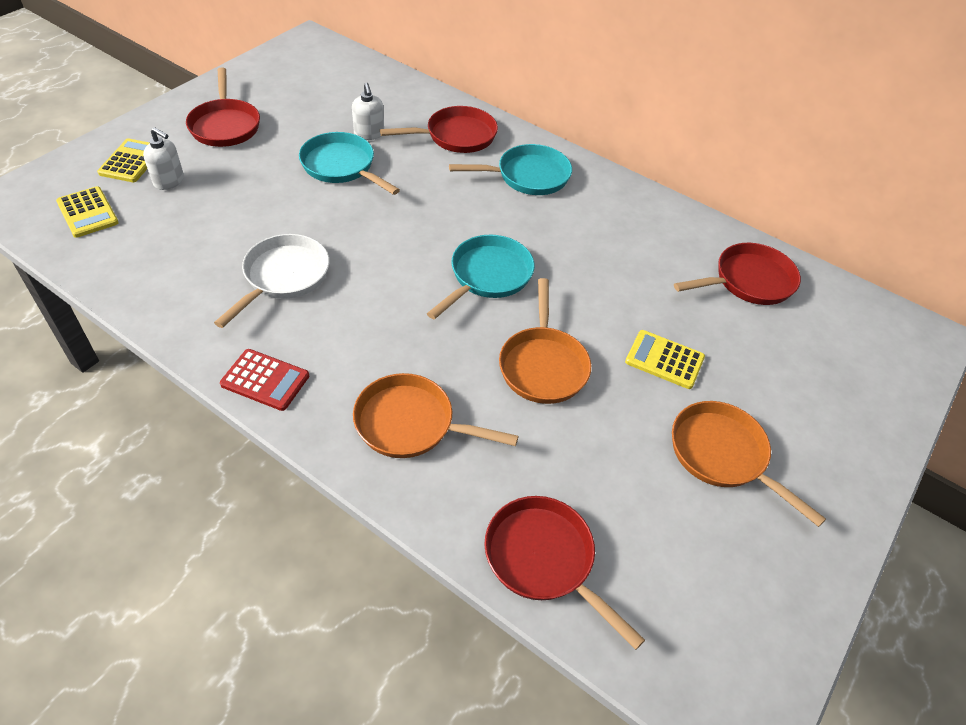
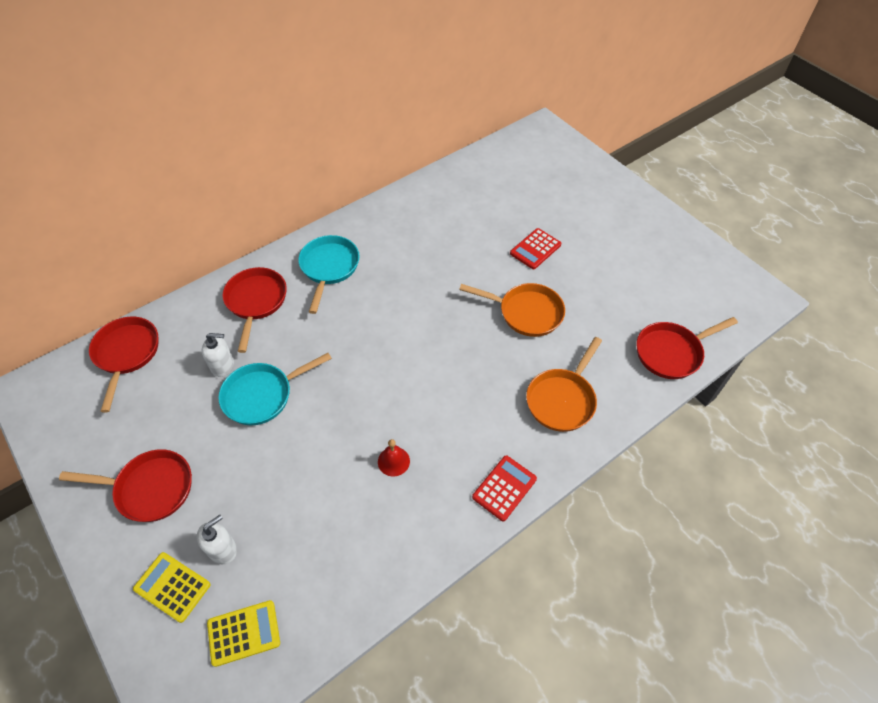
camera: 70 degrees left, 5 degrees up
(283, 277) = (393, 461): white pan -> red bell
(488, 276) = (434, 322): turquoise pan -> none
(664, 360) = (535, 249): yellow calculator -> red calculator
(723, 455) = (611, 247): orange pan -> none
(749, 281) = (479, 185): red pan -> red pan (126, 354)

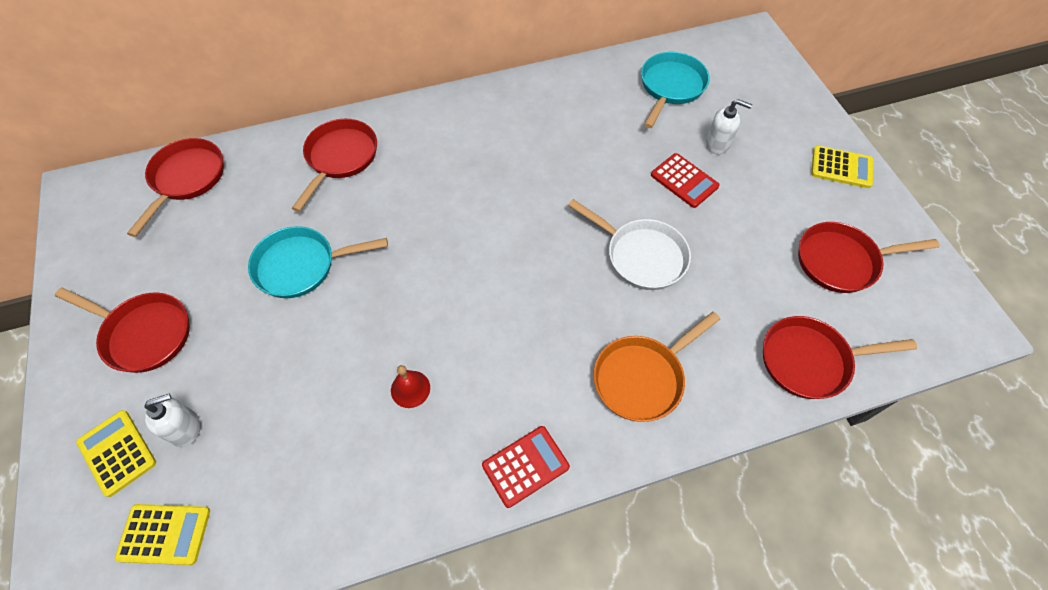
camera: 20 degrees right, 5 degrees up
(222, 365) = (275, 220): white soap dispenser -> white soap dispenser (718, 144)
(329, 268) = (434, 140): turquoise pan -> turquoise pan (671, 87)
(526, 313) = (641, 256): orange pan -> white pan
(535, 249) = (684, 181): red calculator -> red calculator turned 105 degrees counterclockwise
(642, 211) = (841, 167): none -> yellow calculator
(666, 278) = (841, 261): none -> red pan

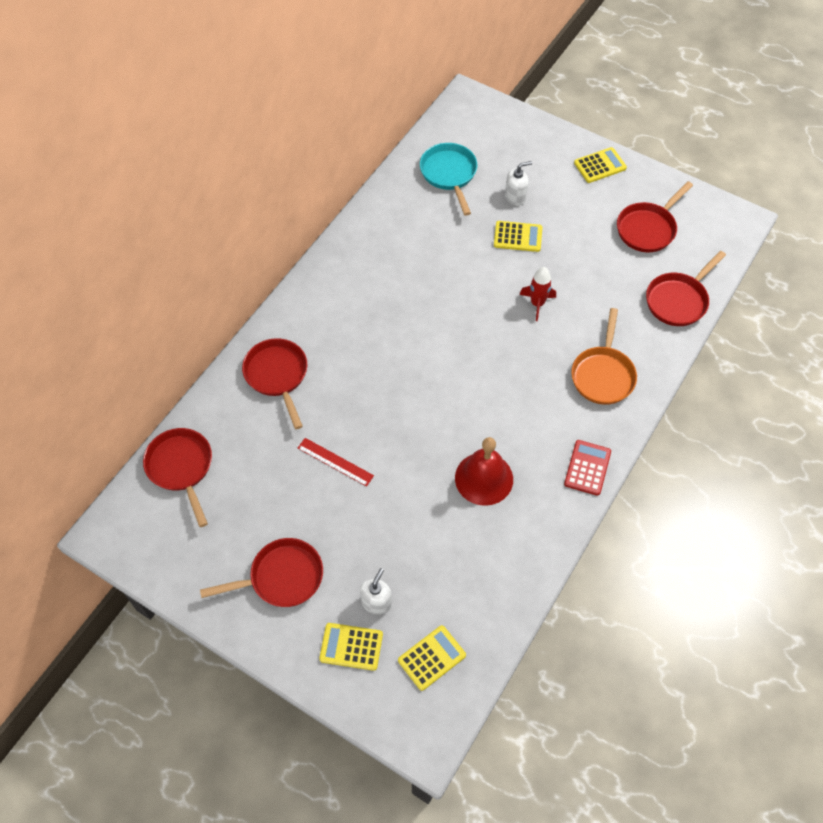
camera: 40 degrees left, 0 degrees up
(301, 266) = (335, 462): turquoise pan -> red ruler
(410, 389) = (484, 478): red bell -> red bell, size x1.95
(641, 256) = (537, 304): white pan -> red rocket
(684, 181) = (518, 237): red calculator -> yellow calculator

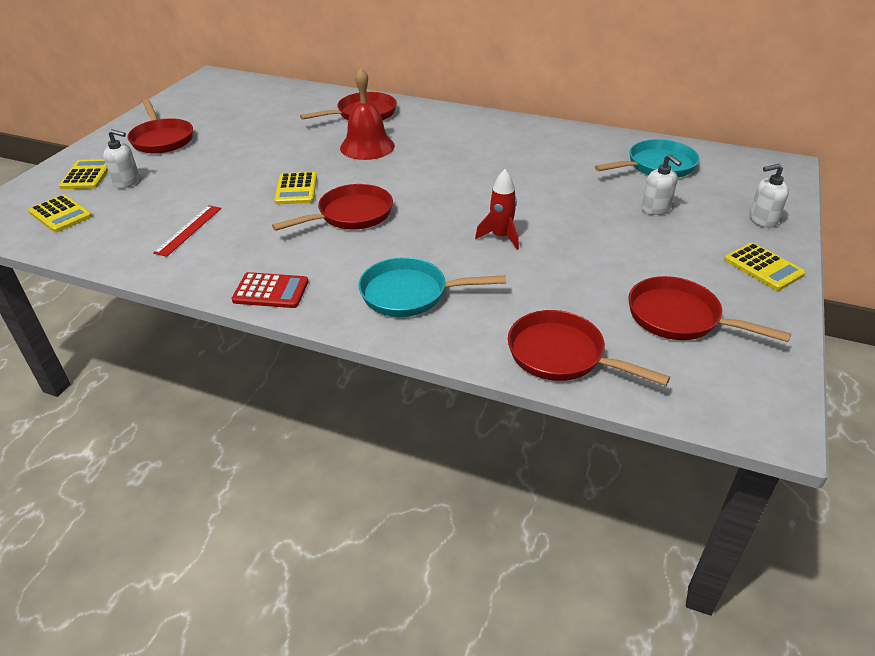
camera: 80 degrees right, 20 degrees down
(181, 467) = (268, 92): red pan -> red pan (351, 215)
(335, 462) = (275, 148): red ruler -> red ruler (189, 230)
(484, 478) = (257, 224): red bell -> red bell (367, 146)
(518, 237) = (595, 215): yellow calculator -> yellow calculator (296, 189)
(542, 142) = (762, 220): none -> white soap dispenser
(603, 375) = (410, 294): orange pan -> turquoise pan

